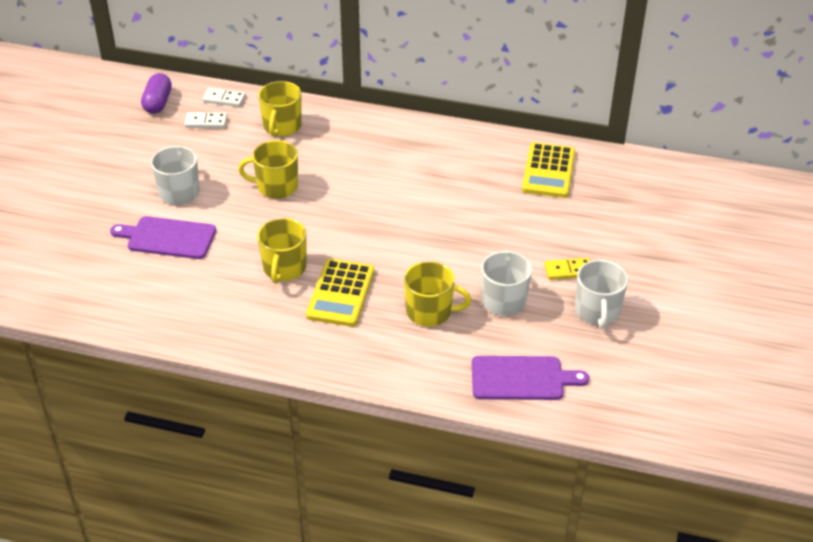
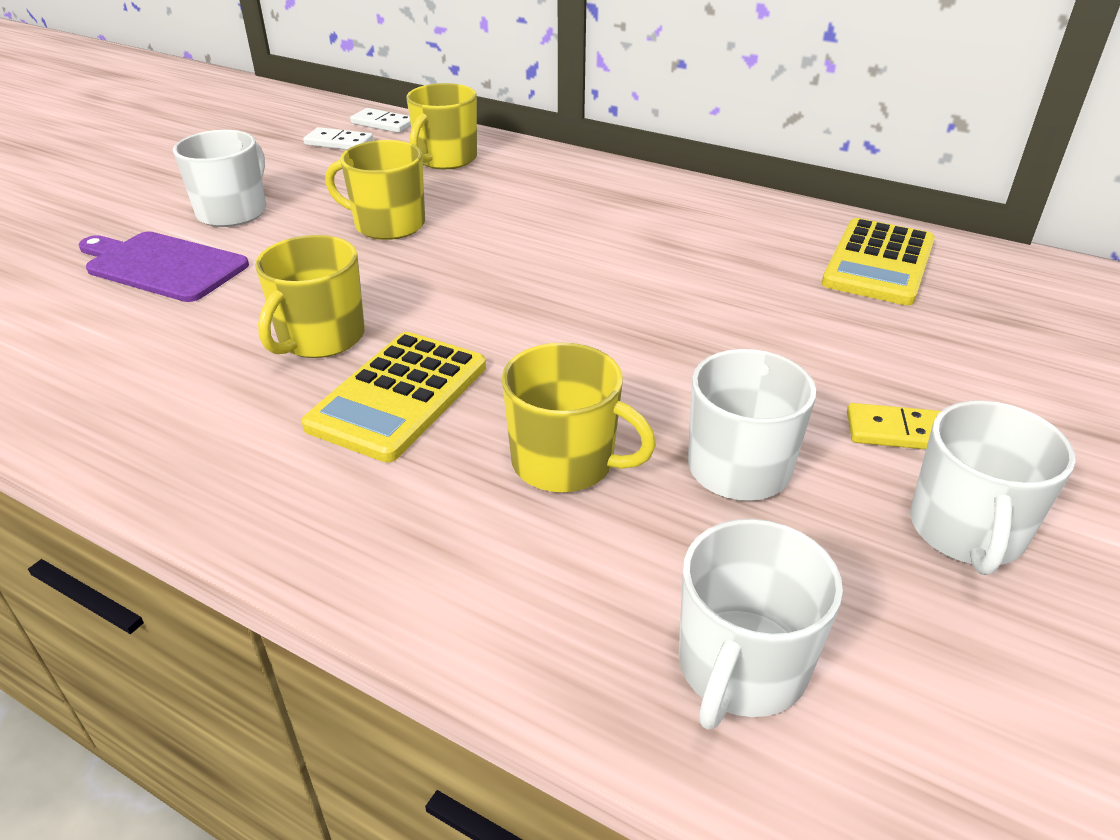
camera: 15 degrees right, 5 degrees down
(158, 103) = (289, 118): purple capsule -> none
(521, 378) = (740, 667): purple cutting board -> white mug

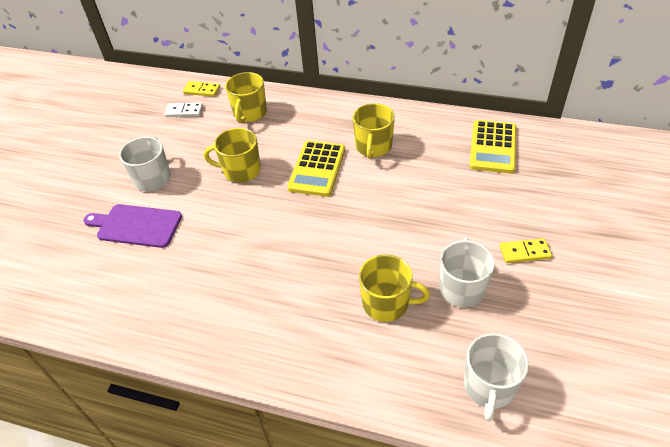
camera: 10 degrees left, 10 degrees up
(320, 338) = (243, 256): yellow mug -> yellow mug (373, 147)
(383, 124) = (202, 90): white domino -> yellow domino
(399, 396) = (297, 283): yellow calculator -> yellow calculator (317, 169)
(966, 531) = (561, 299): white mug -> none

